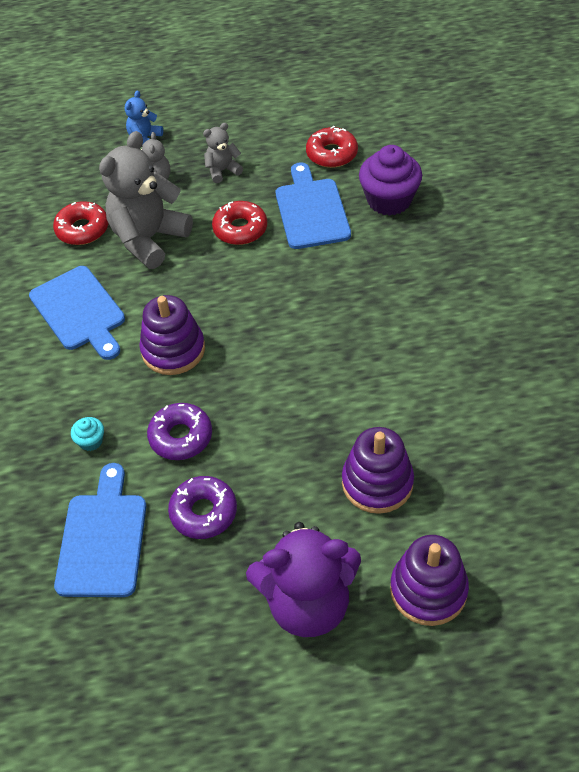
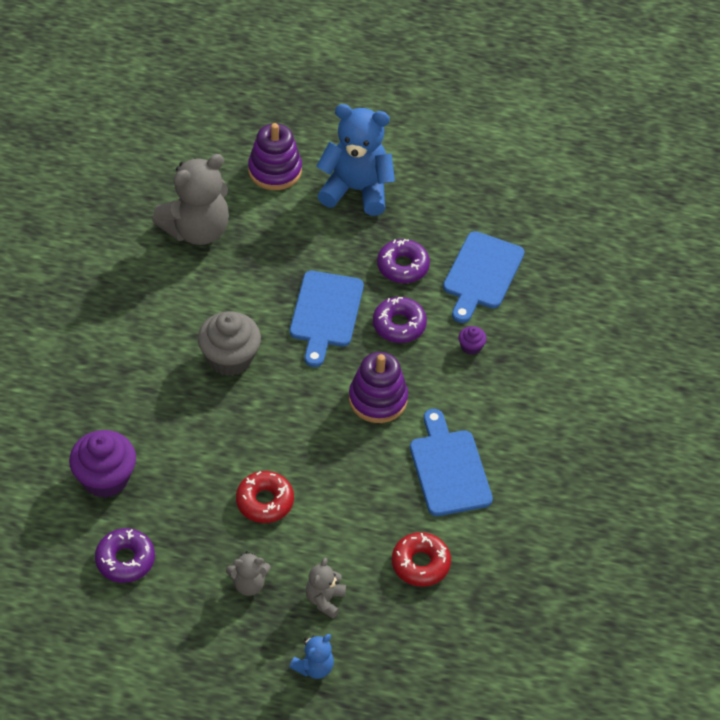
camera: 165 degrees left, 0 degrees up
(91, 441) = (471, 347): turquoise cupcake -> purple cupcake
(149, 239) = (358, 525): grey teddy bear -> grey teddy bear (197, 230)
(307, 603) = (356, 190): purple teddy bear -> blue teddy bear
(311, 210) = (186, 496): blue cutting board -> blue cutting board (326, 313)
(331, 154) = (125, 560): red donut -> purple donut
(343, 336) = (230, 358): none -> grey cupcake
(377, 483) = (269, 242): purple stacking toy -> none

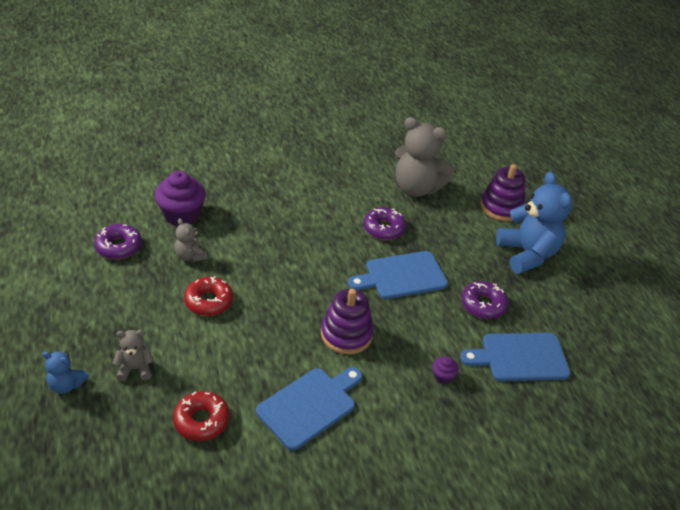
camera: 60 degrees right, 10 degrees down
(230, 358) = (323, 240): grey cupcake -> none
(248, 584) = (129, 318): grey teddy bear -> grey teddy bear (190, 256)
(399, 325) = (426, 322): purple donut -> purple donut (384, 228)

